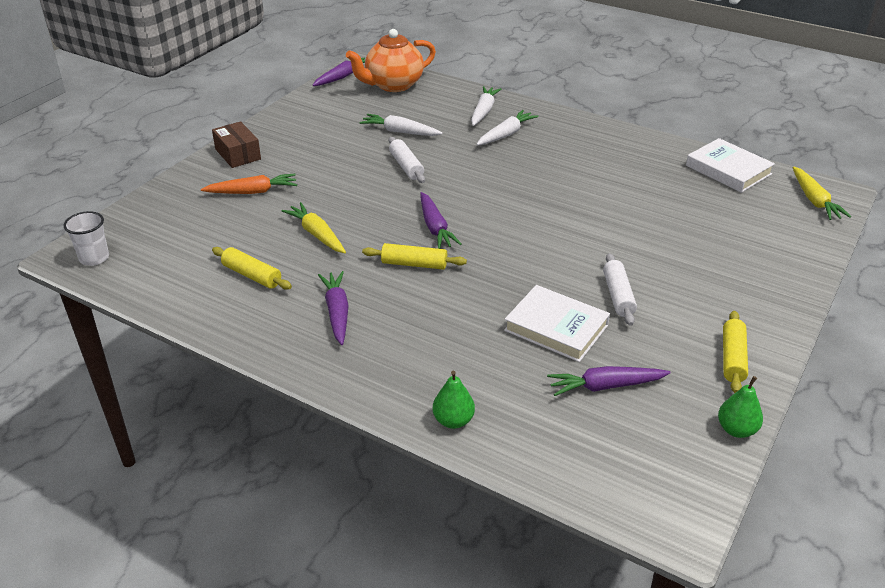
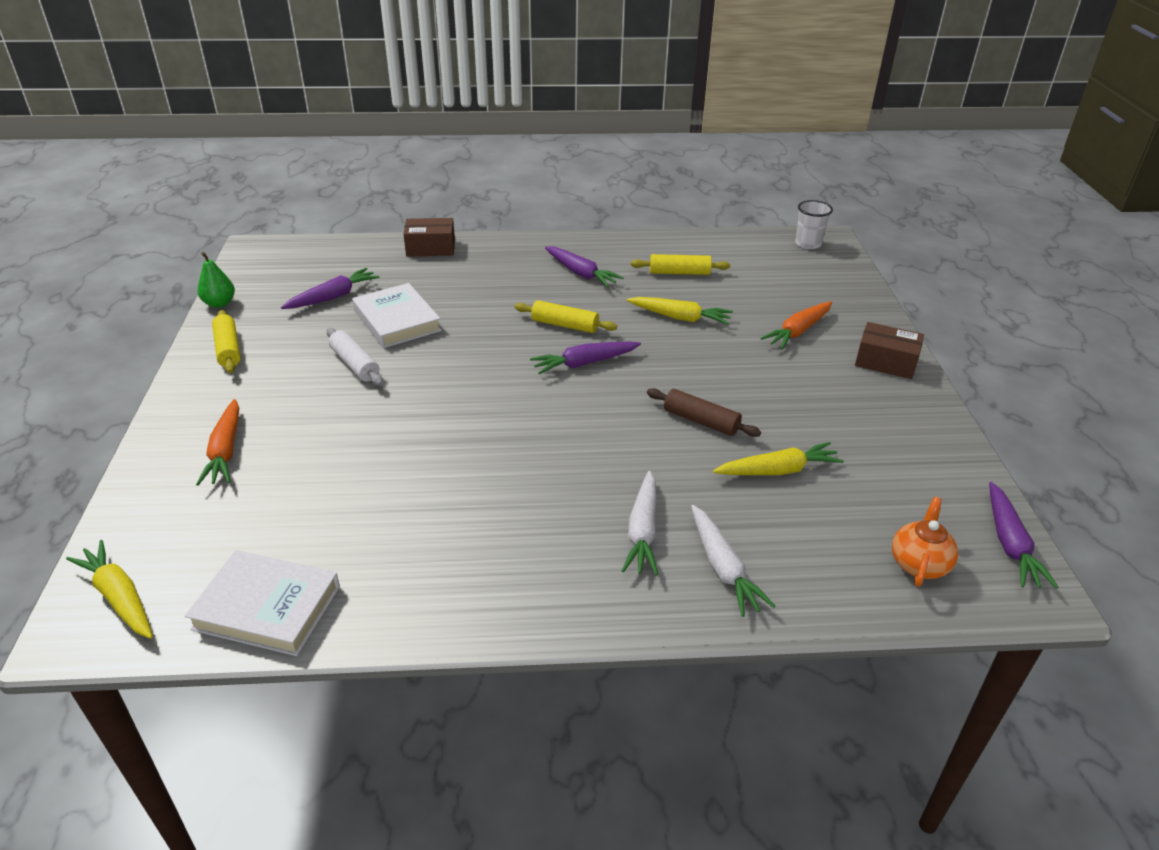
camera: 145 degrees right, 0 degrees up
(393, 85) = (919, 564): orange teapot -> orange teapot, size x0.56
(400, 132) = (778, 470): white carrot -> yellow carrot
(406, 166) = (701, 421): white rolling pin -> brown rolling pin
(414, 264) = (564, 325): yellow rolling pin -> yellow rolling pin turned 45 degrees clockwise
(435, 227) = (584, 363): purple carrot -> purple carrot turned 60 degrees counterclockwise
(453, 420) = (430, 248): green pear -> brown box
(556, 328) = (397, 321): white book -> white book turned 60 degrees clockwise
(744, 261) = (226, 451): none -> orange carrot

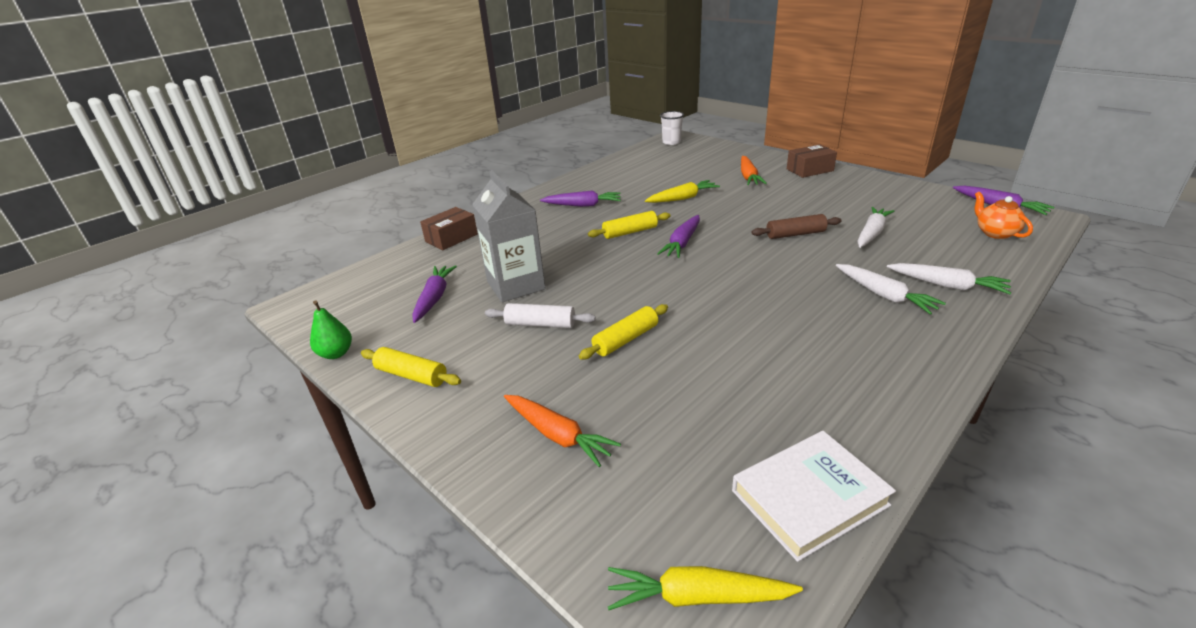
camera: 40 degrees left, 5 degrees down
(397, 321) = (516, 285): white book -> grey carton
(679, 273) = (637, 180): yellow rolling pin -> yellow rolling pin (625, 339)
(778, 470) = (871, 233): yellow carrot -> white carrot

